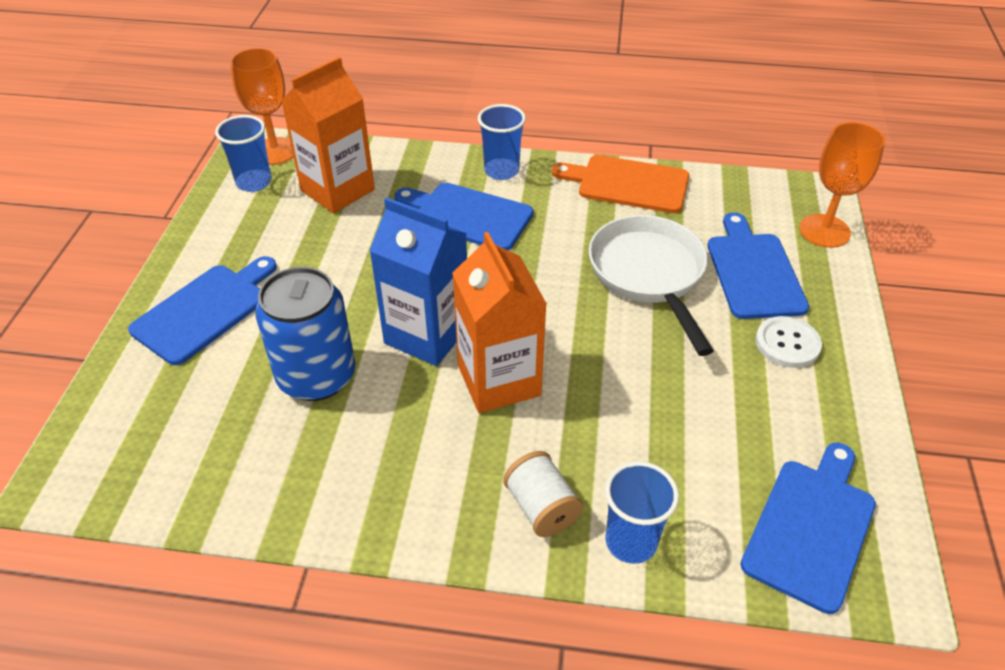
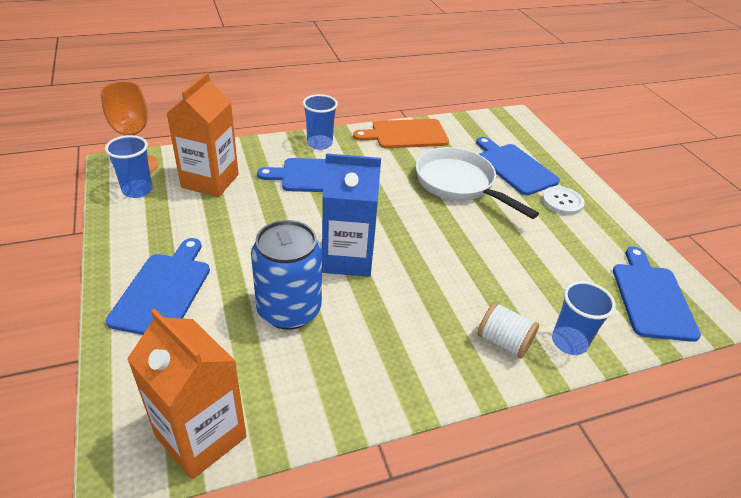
camera: 30 degrees left, 5 degrees down
(499, 380) = (417, 273): orange carton -> orange carton (201, 436)
(824, 231) = (533, 136): orange goblet -> none

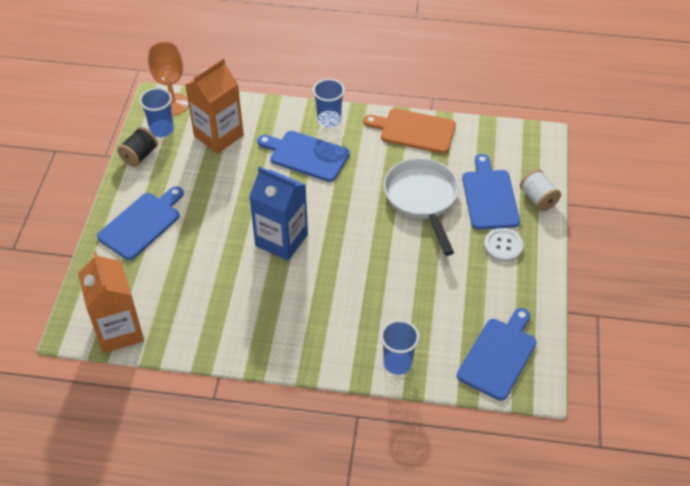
camera: 30 degrees right, 10 degrees up
(122, 221) = (139, 155): none -> black spool
(289, 310) = (215, 267): blue can -> none
(503, 342) = (348, 345): white spool -> white spool (538, 198)

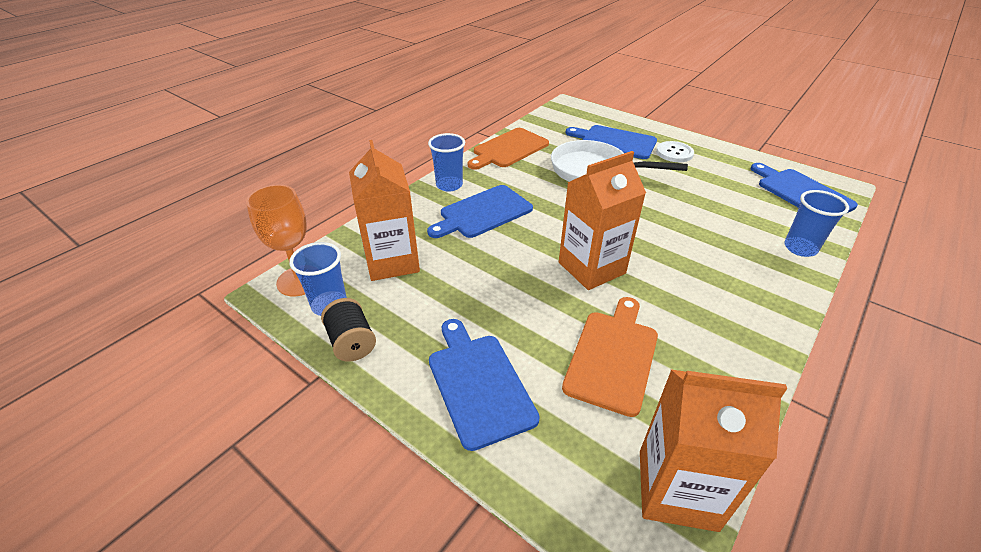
camera: 60 degrees left, 10 degrees down
(199, 277) = (613, 356): none -> orange cutting board
(281, 240) = (591, 268): blue carton -> orange carton
(538, 198) = (631, 125): white spool -> none

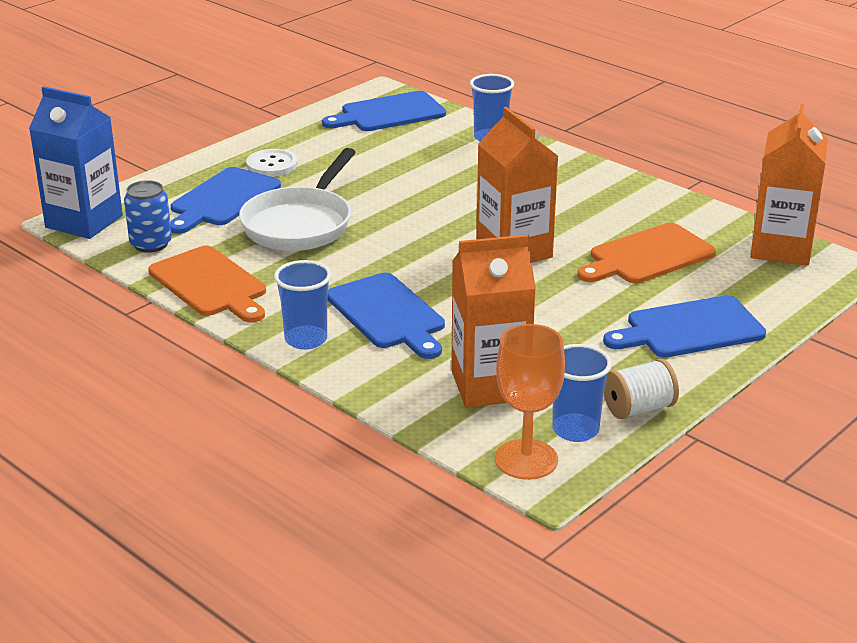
camera: 85 degrees left, 10 degrees down
(351, 342) = (638, 408): black spool -> white spool
(550, 127) = (151, 244): none -> blue can
(568, 107) = (84, 221): none -> blue carton
(613, 356) = (647, 256): orange cutting board -> orange cutting board turned 60 degrees counterclockwise

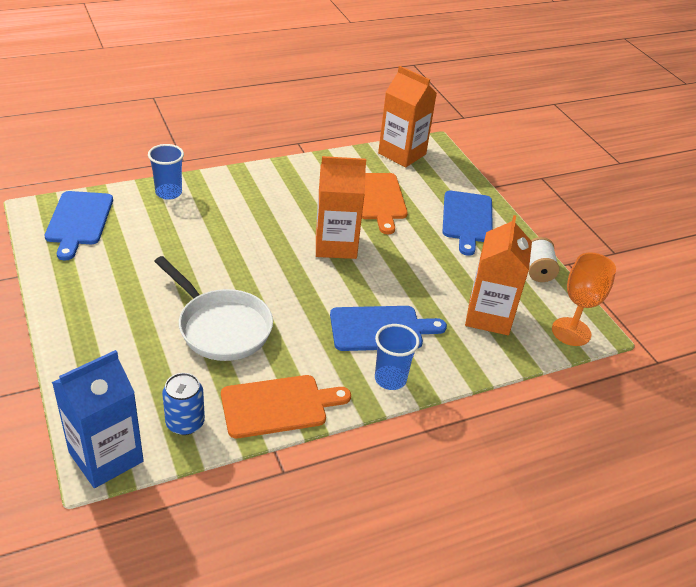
camera: 70 degrees left, 10 degrees up
(222, 200) = (143, 356): blue cutting board -> none
(272, 165) = (106, 309): white button -> none
(575, 430) = (549, 301): blue cup -> none

